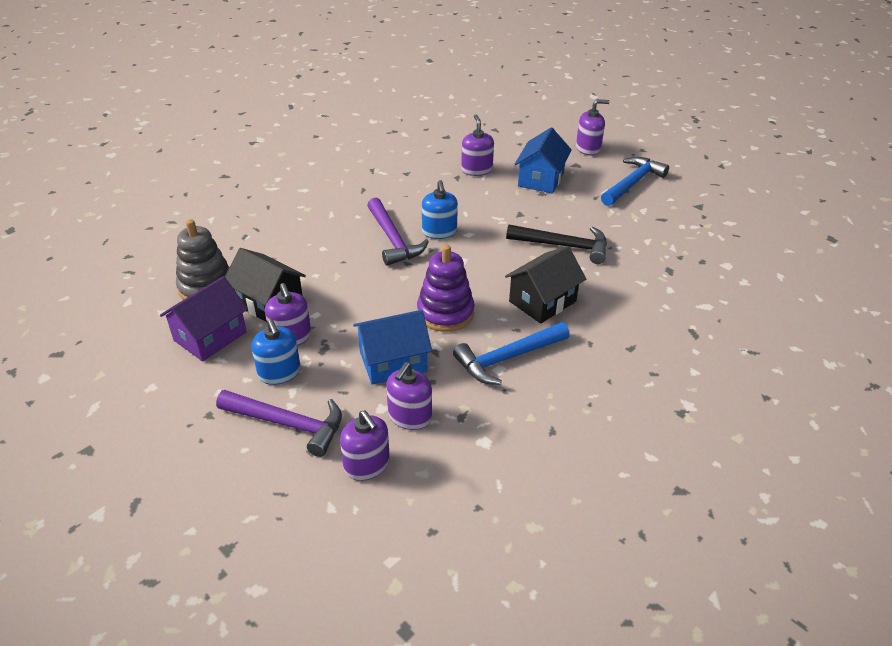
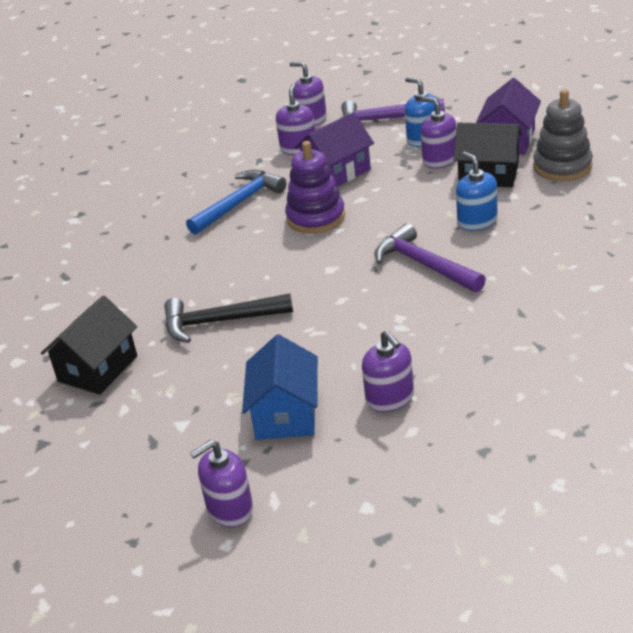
camera: 165 degrees right, 5 degrees down
(393, 362) = (337, 172): blue house -> purple house
(439, 231) = (378, 291): blue soap dispenser -> blue soap dispenser (477, 221)
(542, 301) = (224, 256): black house -> black house (97, 369)
(632, 183) = (143, 455): blue hammer -> none

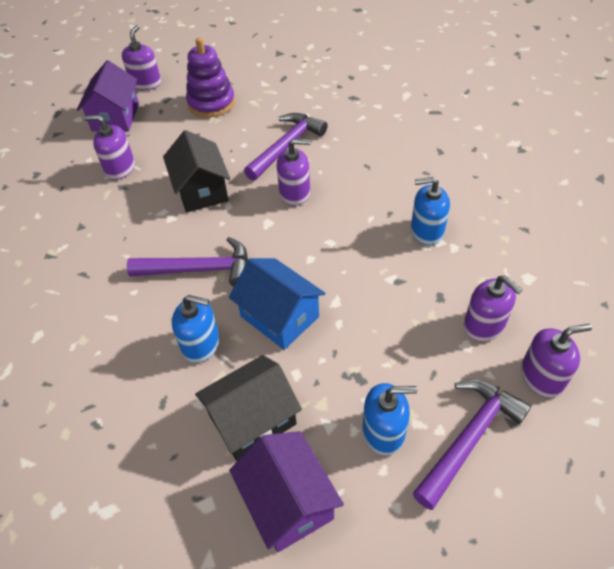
camera: 130 degrees right, 15 degrees up
(97, 369) = (312, 88): black house -> black house (201, 190)
(219, 322) = (286, 146): black hammer -> purple hammer
(239, 203) = (426, 231): blue hammer -> blue soap dispenser
(285, 414) = (172, 128): blue house -> blue house (279, 316)
(316, 218) = (344, 258): purple stacking toy -> purple stacking toy (211, 103)
(337, 172) = (402, 319): purple house -> purple house (115, 117)
(440, 160) = (326, 407): purple soap dispenser -> purple soap dispenser (295, 193)
(562, 166) = (183, 492): grey stacking toy -> none

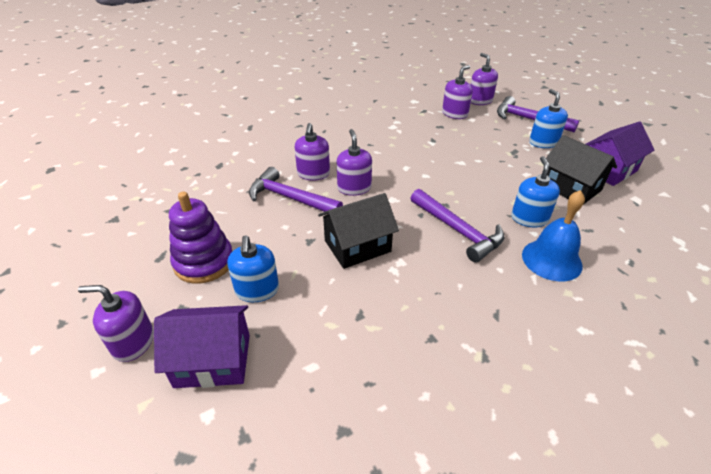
camera: 100 degrees left, 10 degrees down
(120, 168) = (326, 325): purple soap dispenser -> purple soap dispenser (313, 174)
(129, 342) = (551, 260): none -> blue bell
(200, 269) = (458, 231): purple hammer -> purple hammer turned 150 degrees clockwise
(279, 316) = (485, 184): blue house -> none
(426, 231) = (384, 130): blue soap dispenser -> blue soap dispenser (257, 290)

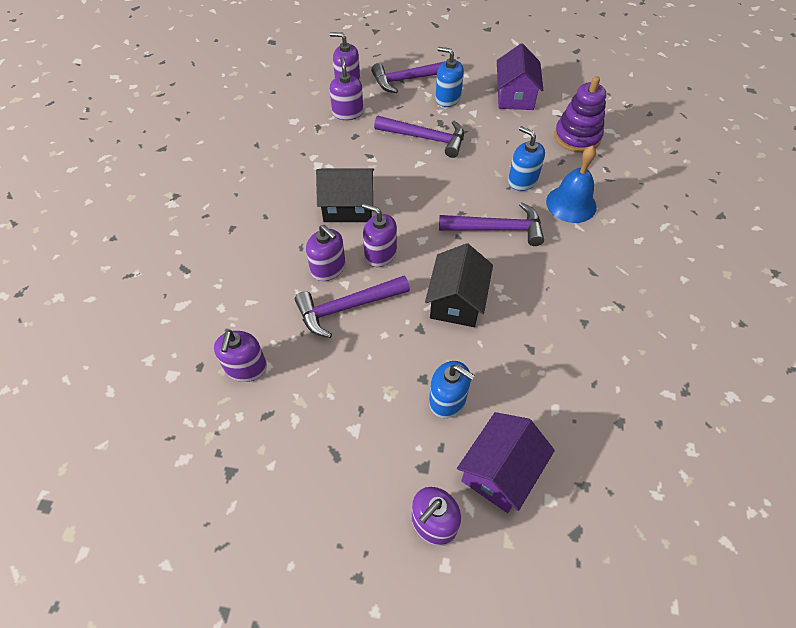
camera: 50 degrees left, 15 degrees up
(199, 184) = (246, 368): none -> purple soap dispenser
(204, 262) = (376, 422): purple stacking toy -> purple stacking toy (577, 137)
(488, 153) = (426, 138): none -> purple hammer
(570, 187) = (513, 131): black house -> black house (348, 207)

